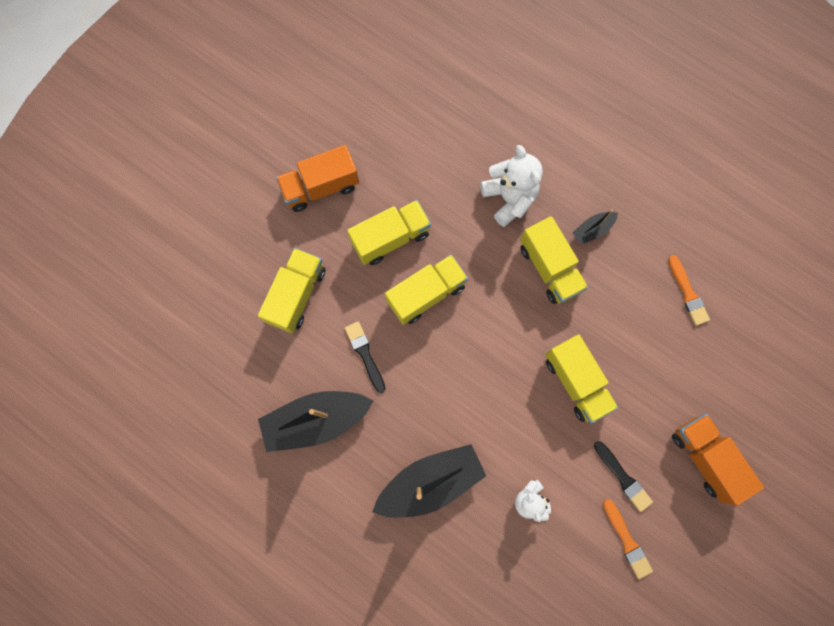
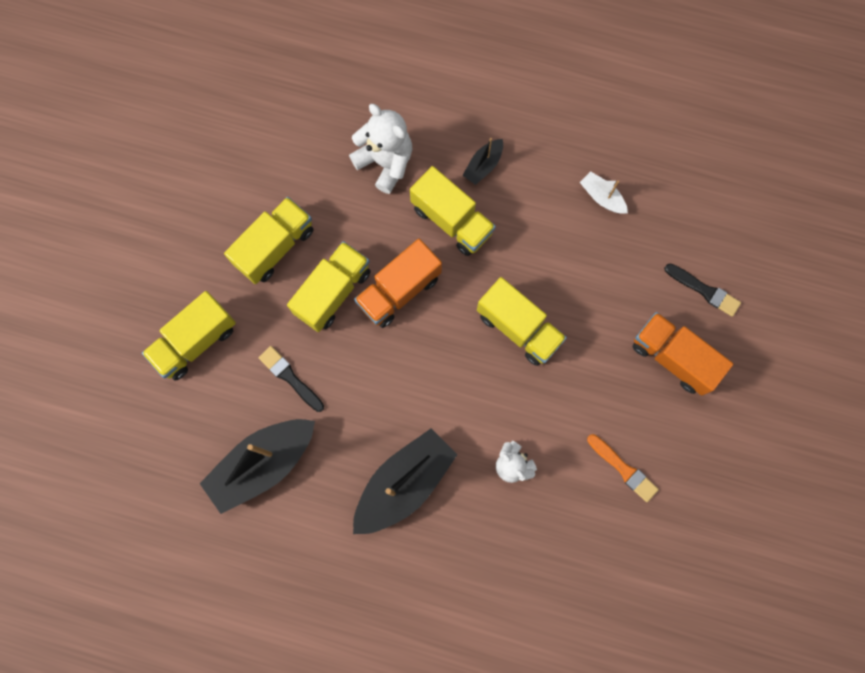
camera: 20 degrees left, 0 degrees up
(297, 295) = (195, 341): yellow truck -> yellow truck turned 135 degrees counterclockwise
(321, 187) = (180, 219): orange truck -> orange truck (399, 290)
(623, 478) = (599, 407): black brush -> black brush (704, 290)
(687, 293) = (602, 197): orange brush -> white boat

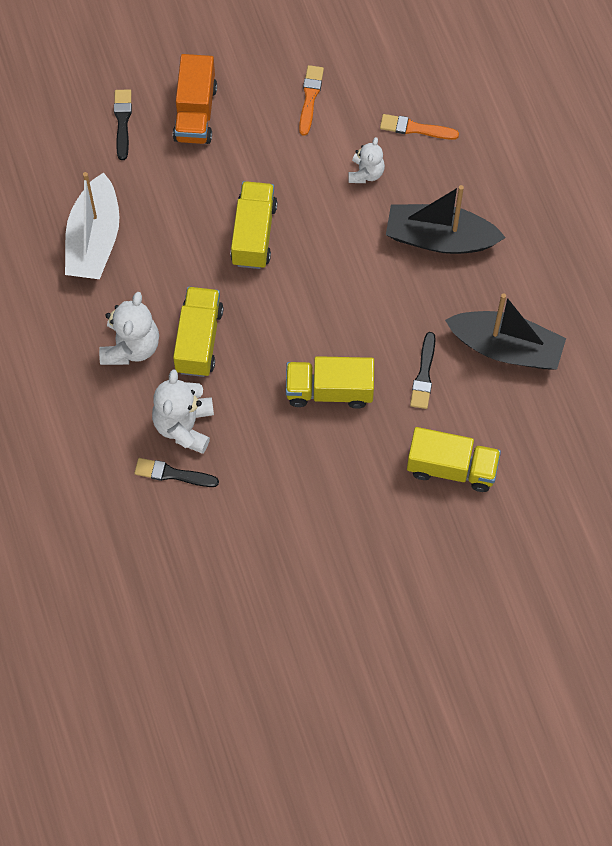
camera: 125 degrees left, 10 degrees down
(275, 247) = (325, 462): yellow truck -> none
(352, 128) = (172, 474): none -> black brush
(399, 290) = (290, 341): orange truck -> none
(483, 165) = (131, 346): black boat -> white teddy bear
(528, 542) = (415, 128): none -> orange brush
(602, 197) = (94, 239): white boat -> white boat, size x2.10

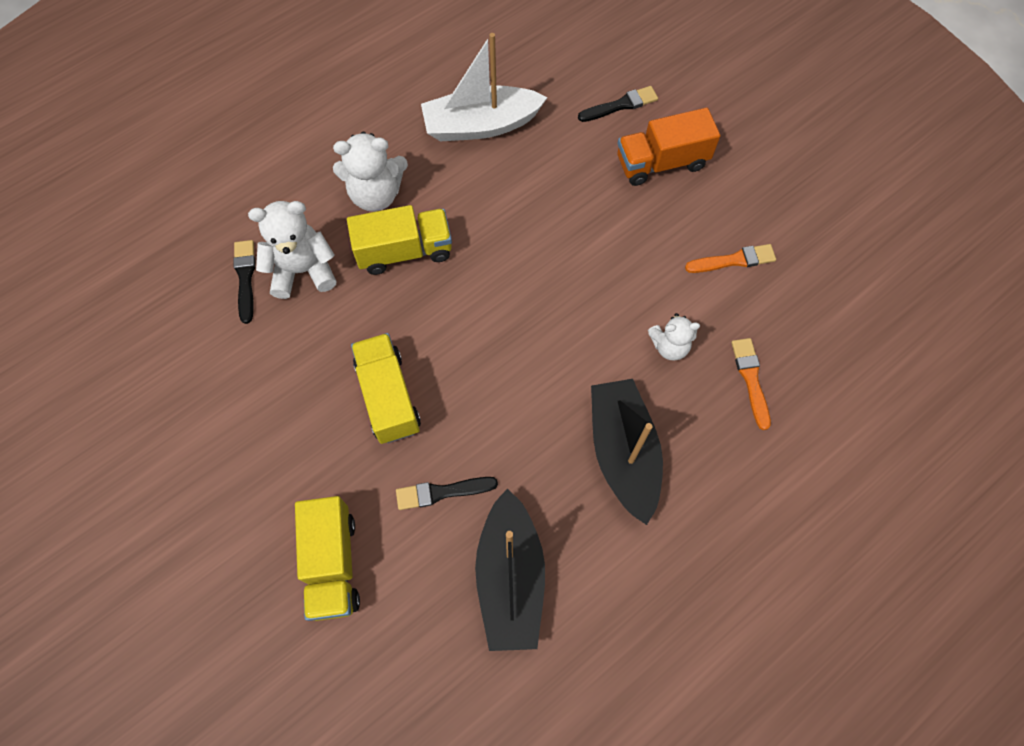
camera: 70 degrees right, 0 degrees up
(254, 234) = (546, 261): yellow truck -> none

